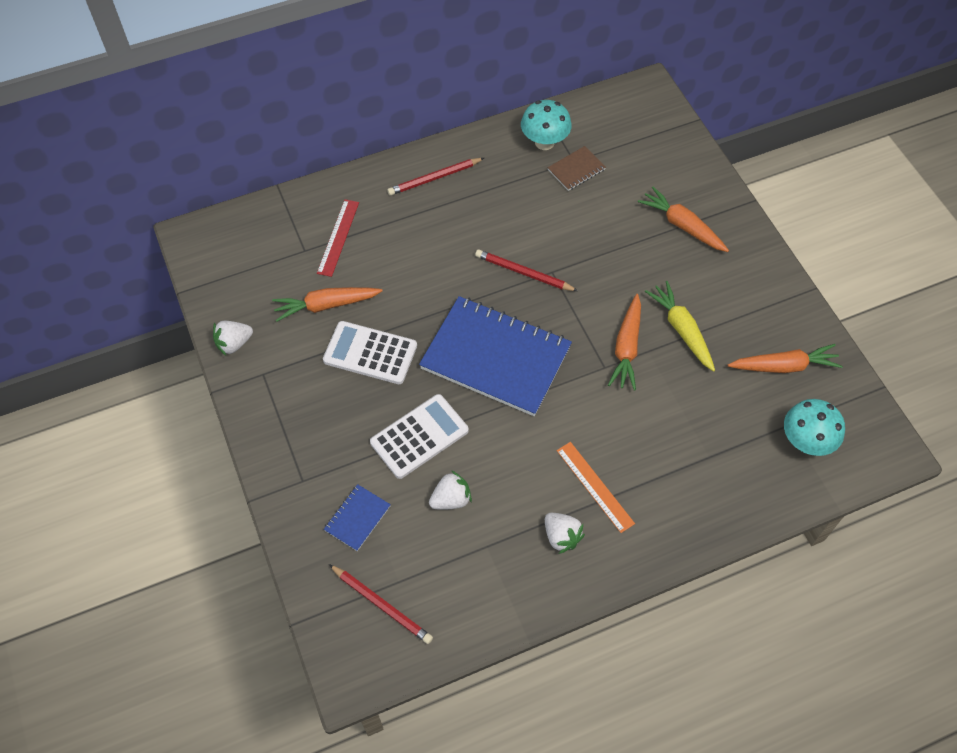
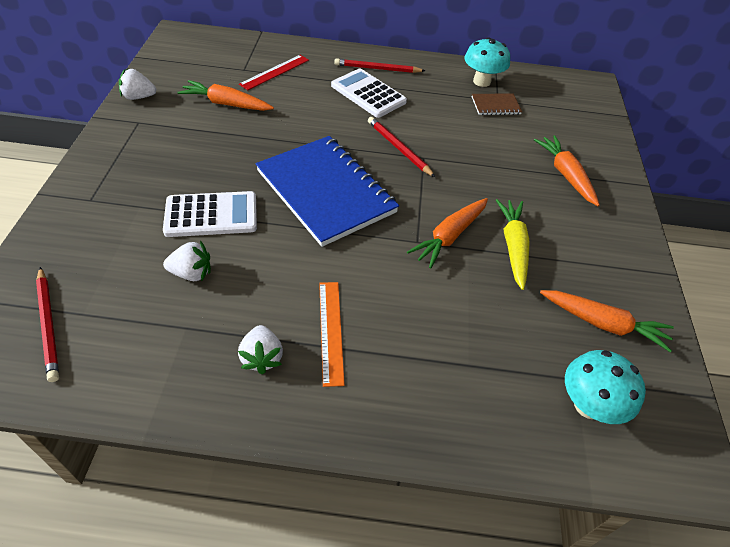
camera: 25 degrees right, 10 degrees down
(357, 518) = (102, 247): blue notebook -> none
(370, 353) = (229, 144): white calculator -> white calculator (368, 94)

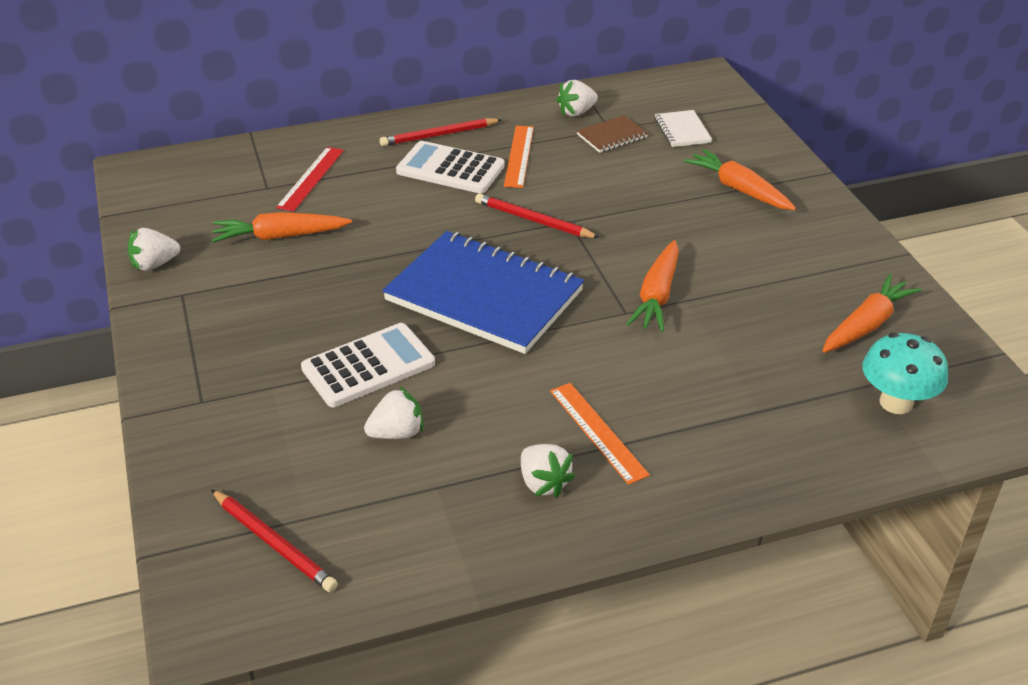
camera: 20 degrees left, 10 degrees down
(421, 99) = (519, 156): none -> orange ruler
(481, 81) = (576, 112): turquoise mushroom -> white strawberry
(513, 247) = (731, 282): yellow carrot -> none
(550, 117) = (682, 130): none -> white notebook
(603, 324) = (866, 325): orange carrot -> orange carrot turned 45 degrees counterclockwise

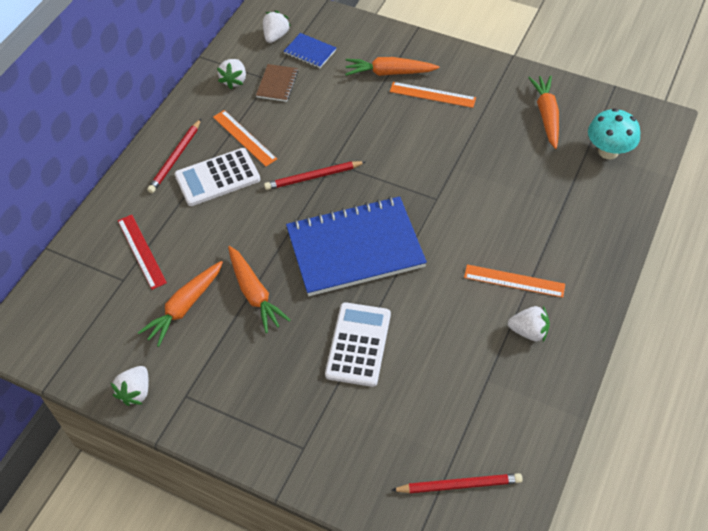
camera: 45 degrees left, 15 degrees up
(397, 433) = (428, 369): white strawberry -> white strawberry (276, 36)
(657, 295) = (437, 175): orange carrot -> orange carrot (254, 294)
(682, 130) = (310, 52): white notebook -> blue notebook
(758, 231) = (432, 95): none -> orange ruler

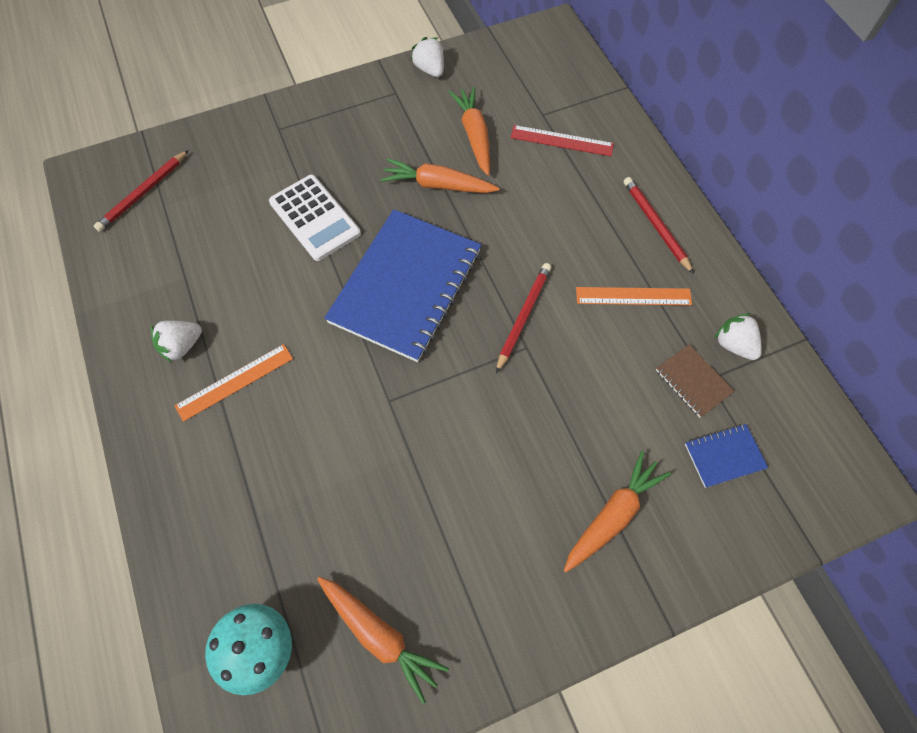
camera: 130 degrees right, 10 degrees up
(217, 177) = (598, 241): white calculator -> none
(276, 36) = (785, 441): white strawberry -> none
(432, 95) = (533, 531): orange ruler -> none

